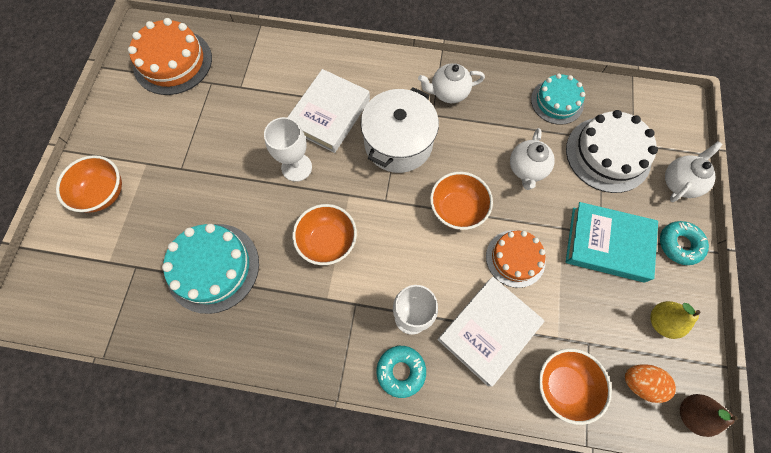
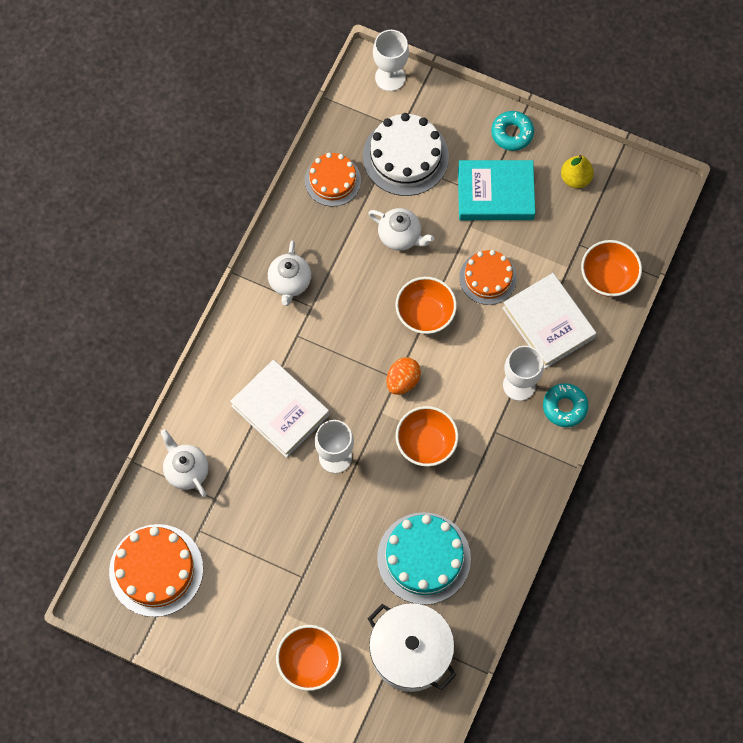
camera: 75 degrees left, 0 degrees up
(398, 143) = (335, 349): white pot -> white pot (410, 652)
(557, 101) = (332, 180): turquoise cake -> orange cake
(607, 244) = (495, 193): turquoise book -> turquoise book turned 60 degrees clockwise
(640, 382) = (620, 216): orange egg -> orange egg (402, 381)
(679, 122) = (390, 77): none -> white goblet
(679, 182) = (452, 106): white teapot -> white teapot (186, 470)
(690, 413) = (653, 188): brown pear -> none

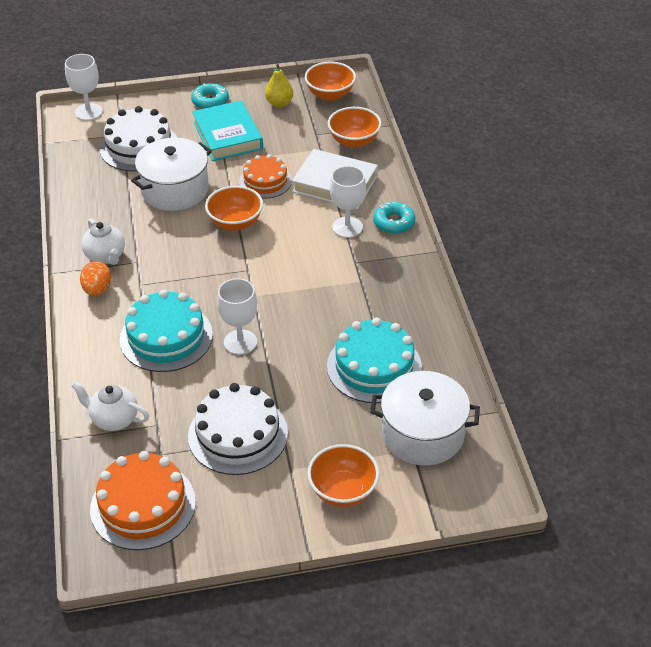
camera: 35 degrees left, 25 degrees down
(269, 552) = (238, 434): none -> white cake
(280, 410) = (166, 337): white book -> turquoise cake
(332, 180) = (91, 184): orange cake -> none
(400, 236) = (175, 190): white teapot -> white pot
(402, 381) = (253, 269): orange egg -> orange egg (97, 290)
(426, 443) = (308, 296): orange bowl -> orange bowl (330, 94)
(495, 193) = (227, 136): turquoise book -> turquoise book turned 75 degrees counterclockwise

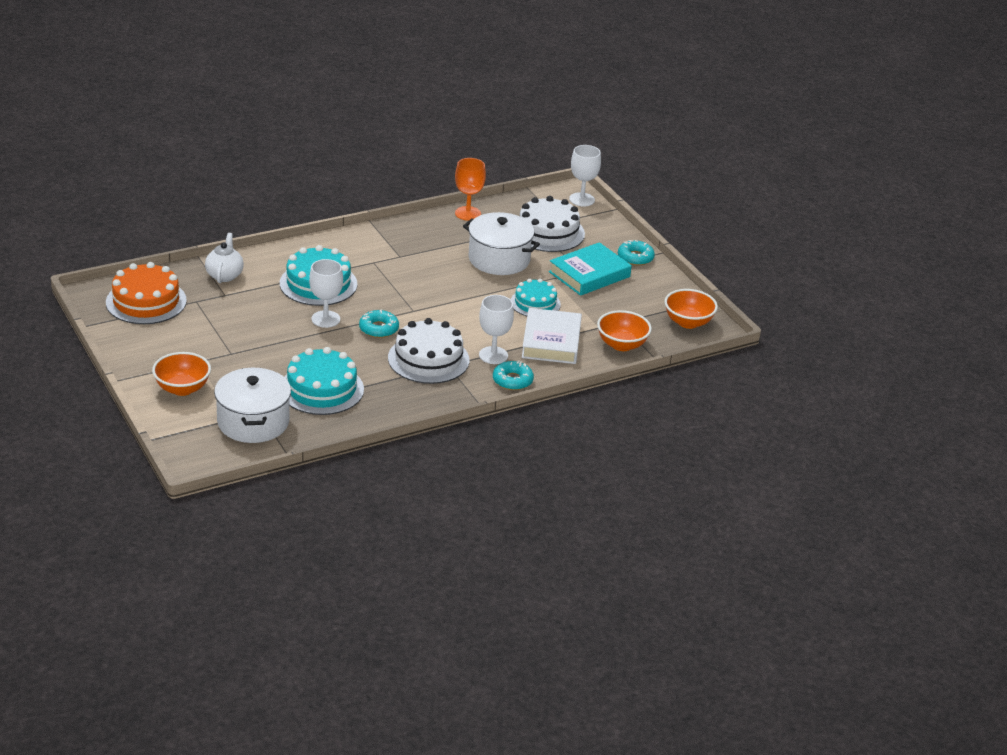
camera: 70 degrees right, 10 degrees down
(75, 195) = (468, 213): none -> orange goblet
(97, 290) = (359, 244): orange egg -> none
(106, 256) = (399, 241): white teapot -> none
(235, 223) = (470, 296): orange bowl -> none
(238, 434) = (226, 332): white cake -> white cake (428, 359)
(265, 181) = (535, 303): orange cake -> turquoise cake
(273, 302) = (378, 329): none -> turquoise donut
(279, 103) = (655, 295): yellow pear -> none

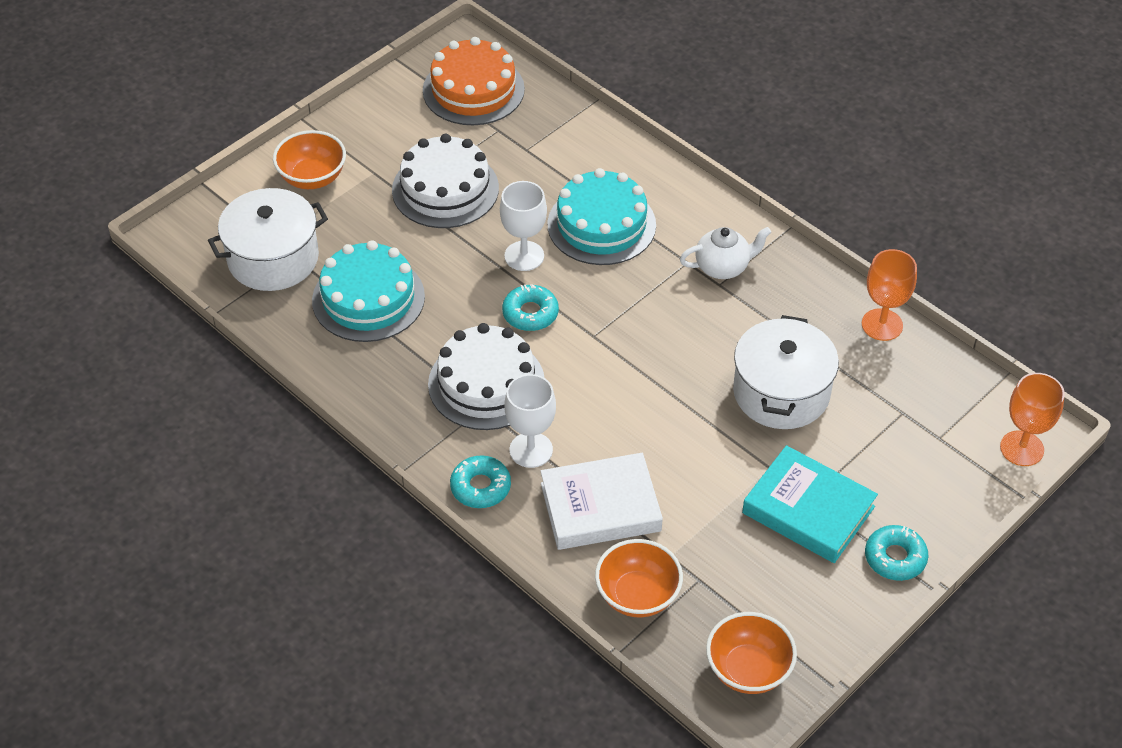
camera: 75 degrees right, 15 degrees up
(224, 275) = (569, 135): white teapot -> white teapot (723, 267)
(535, 303) = (689, 464): turquoise cake -> none
(548, 232) = (895, 430): white cake -> white cake (445, 189)
(582, 199) = (1021, 448): white goblet -> orange goblet

